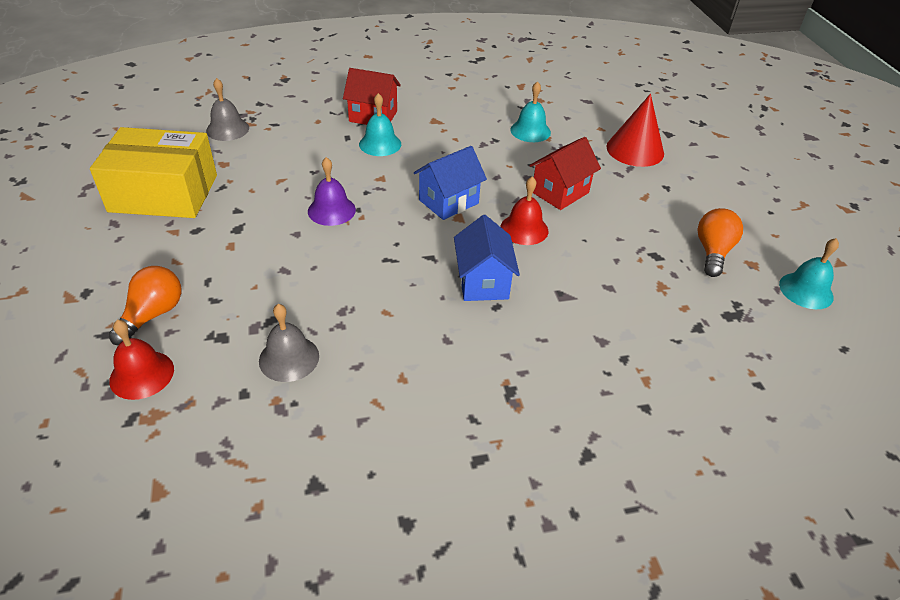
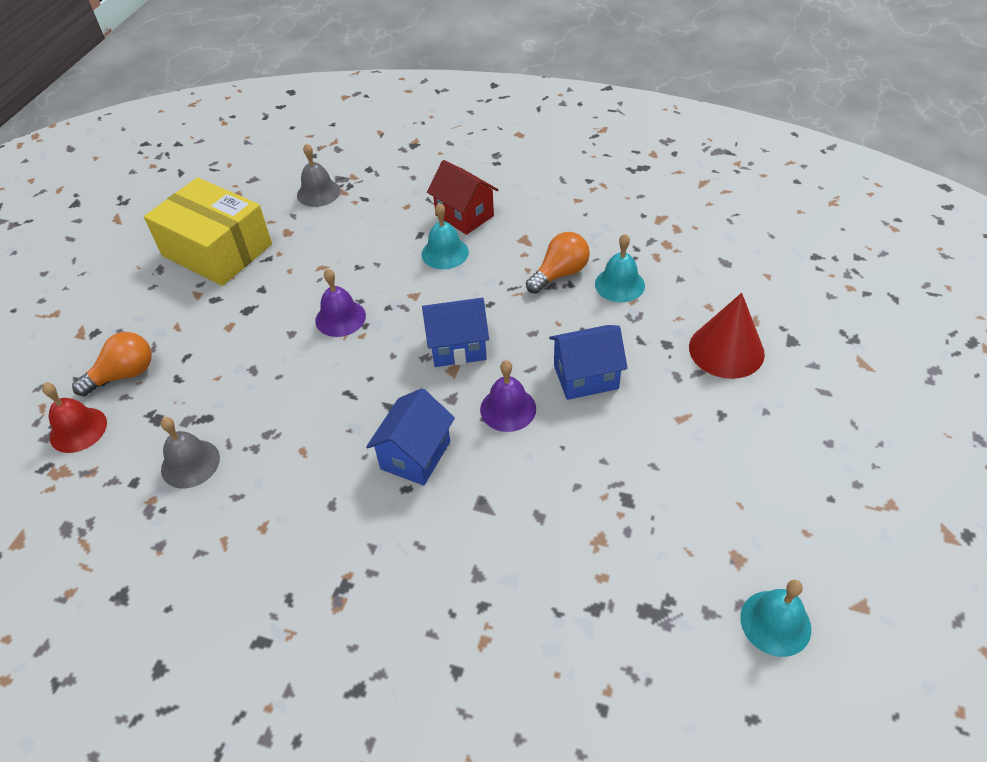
camera: 35 degrees right, 5 degrees up
(524, 229) = (508, 409): red bell -> purple bell
(560, 192) = (586, 377): red house -> blue house
(712, 252) = (700, 522): orange light bulb -> orange light bulb (560, 274)

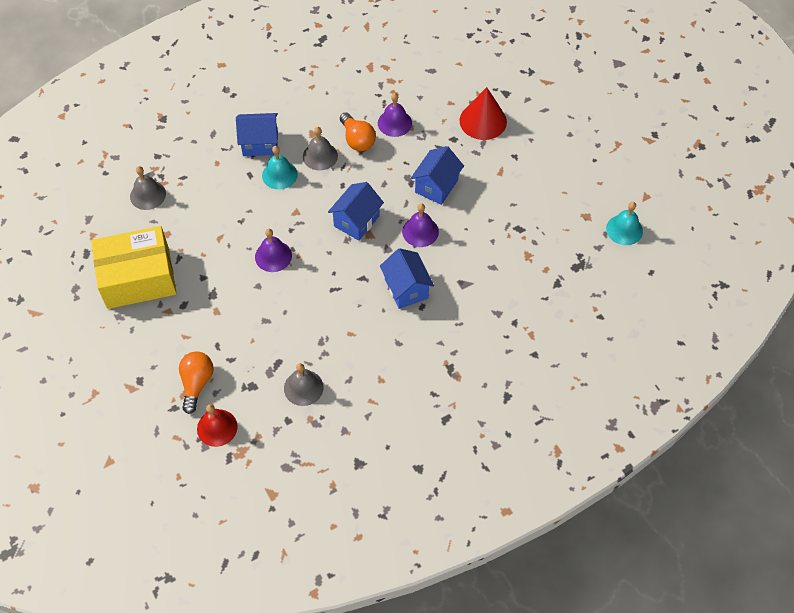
camera: 50 degrees left, 10 degrees up
(464, 215) = (260, 143): red house -> blue house
(504, 263) = (320, 156): none -> grey bell
(560, 274) = (357, 140): orange light bulb -> orange light bulb turned 150 degrees clockwise
(619, 284) = (394, 123): turquoise bell -> purple bell

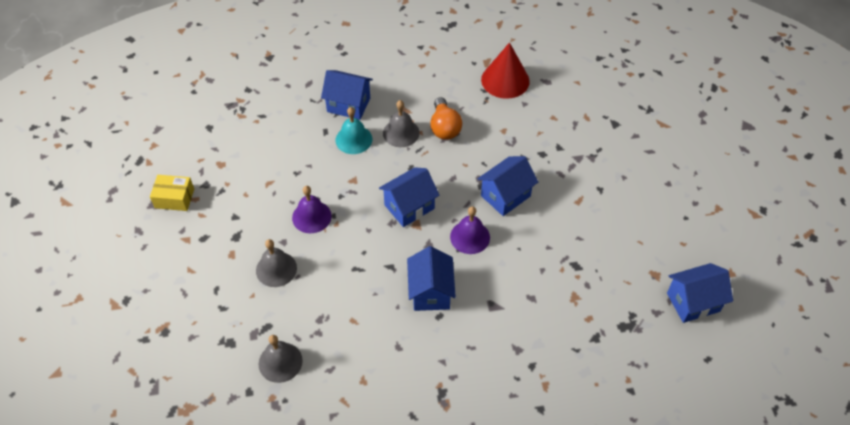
camera: 20 degrees right, 5 degrees down
(138, 278) = (174, 198): yellow box -> yellow box, size x0.47
(148, 195) = (221, 123): grey bell -> grey bell (276, 269)
(196, 383) = (178, 321): orange light bulb -> none
(217, 427) = (175, 374): red bell -> none
(394, 123) = (488, 121): purple bell -> none
(483, 121) = (580, 144): red cone -> red cone (505, 80)
(624, 229) = (693, 302): turquoise bell -> blue house

